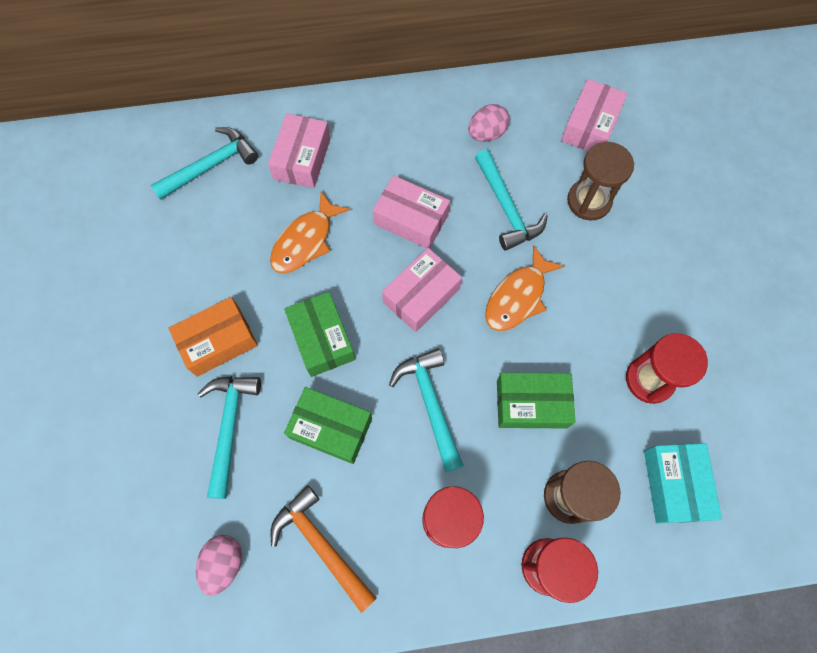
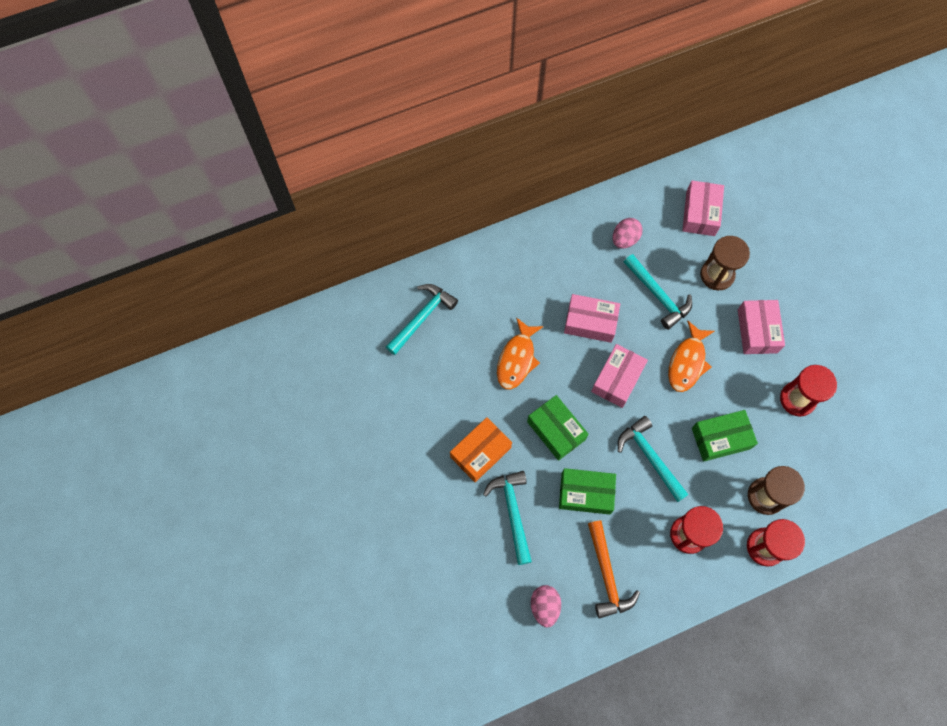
camera: 15 degrees left, 0 degrees up
(302, 159) = (491, 294): pink box -> pink box (757, 331)
(321, 545) = (607, 575): orange hammer -> orange hammer turned 135 degrees counterclockwise
(674, 485) = (834, 469): turquoise box -> none

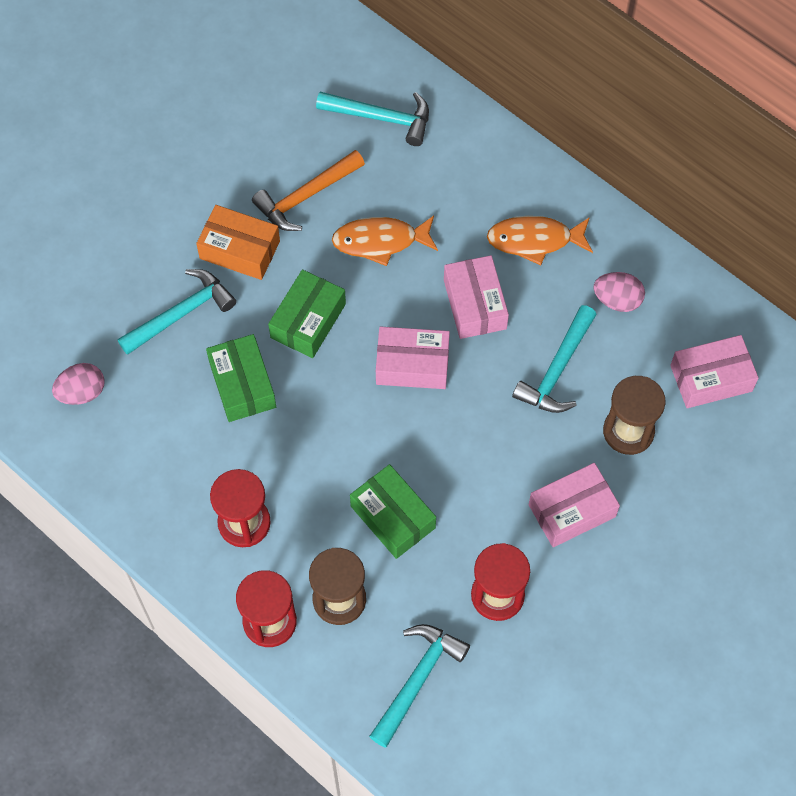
camera: 65 degrees right, 5 degrees down
(607, 575) = (149, 447): orange hammer -> orange hammer (305, 197)
(650, 457) = (325, 441): turquoise hammer -> turquoise hammer (418, 679)
(687, 362) = (479, 439): orange fish -> orange fish (534, 240)

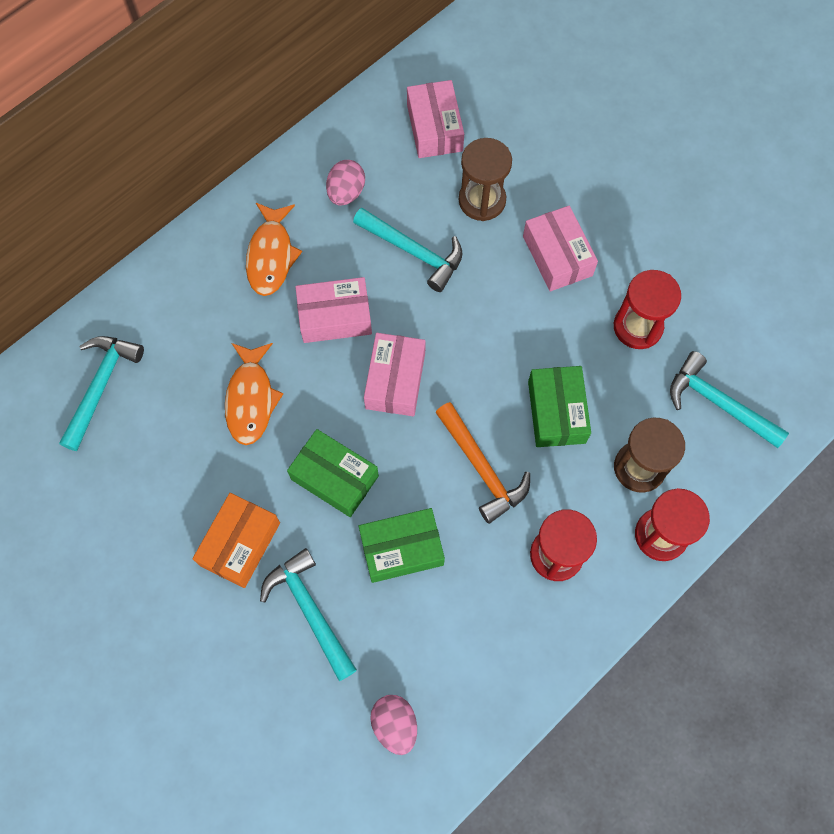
camera: 85 degrees left, 5 degrees up
(305, 197) = (185, 470): orange hammer -> orange hammer (482, 468)
(392, 517) = (556, 412): green box -> green box turned 60 degrees counterclockwise

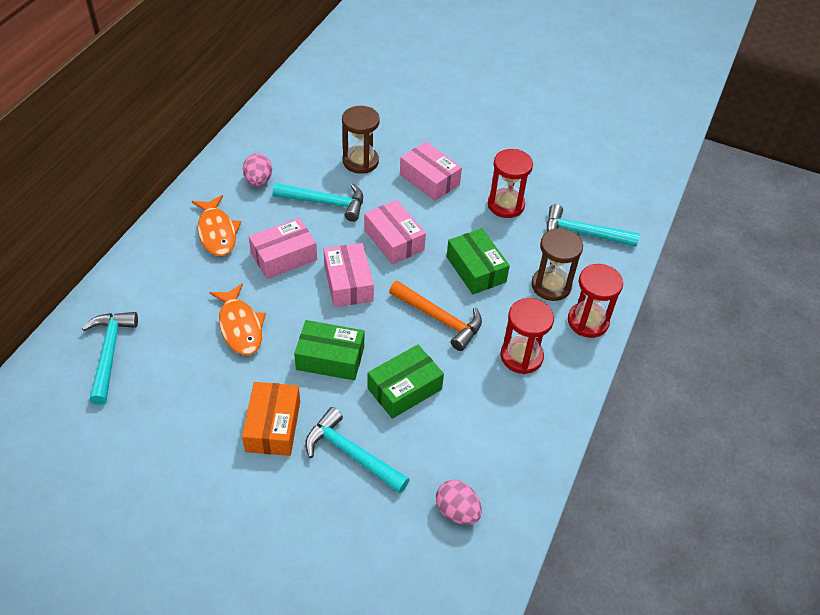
camera: 25 degrees left, 20 degrees down
(434, 128) = (306, 129): pink box -> pink box (394, 240)

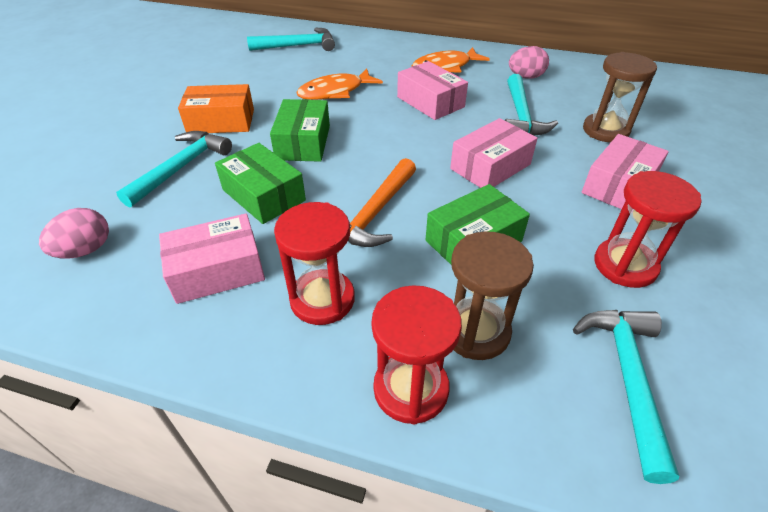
camera: 85 degrees right, 5 degrees down
(348, 283) = (409, 142): pink box -> pink box (217, 270)

